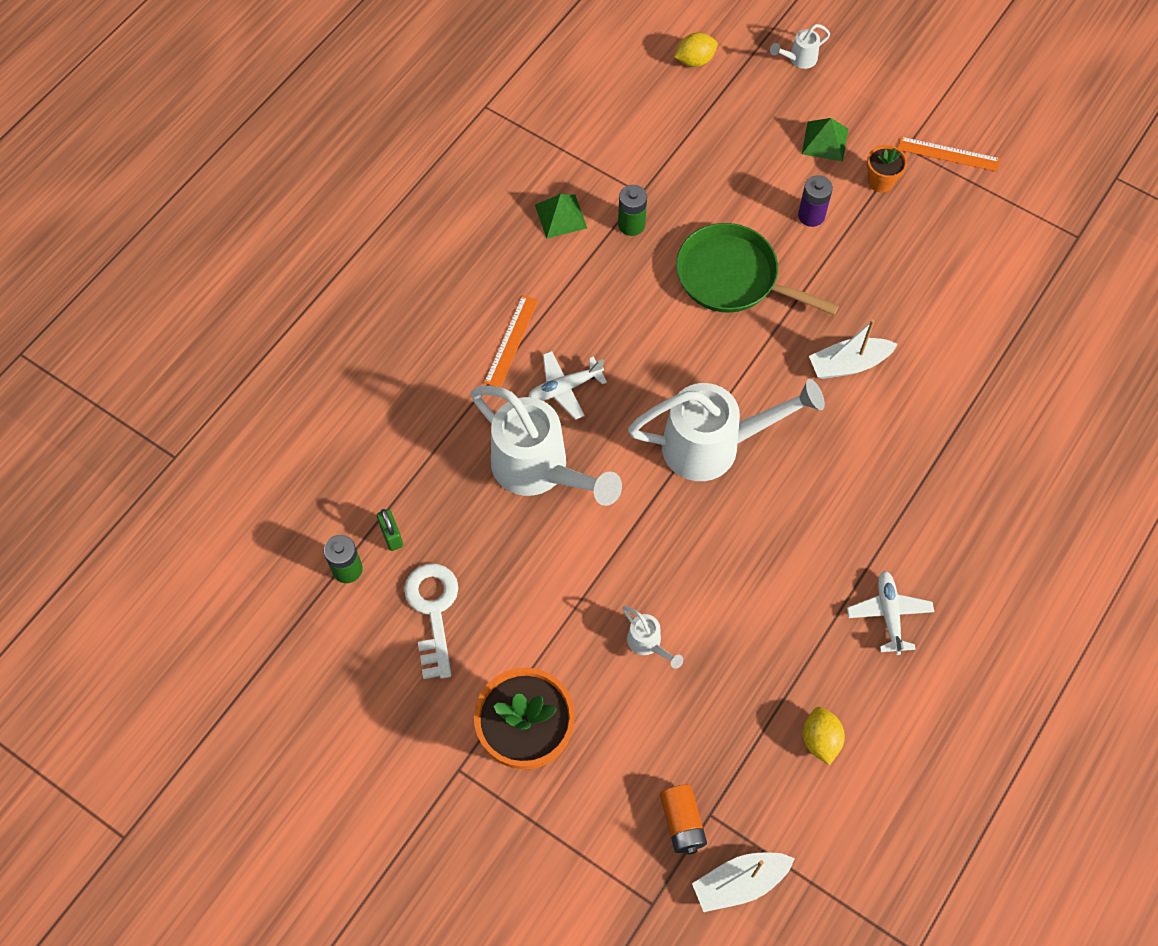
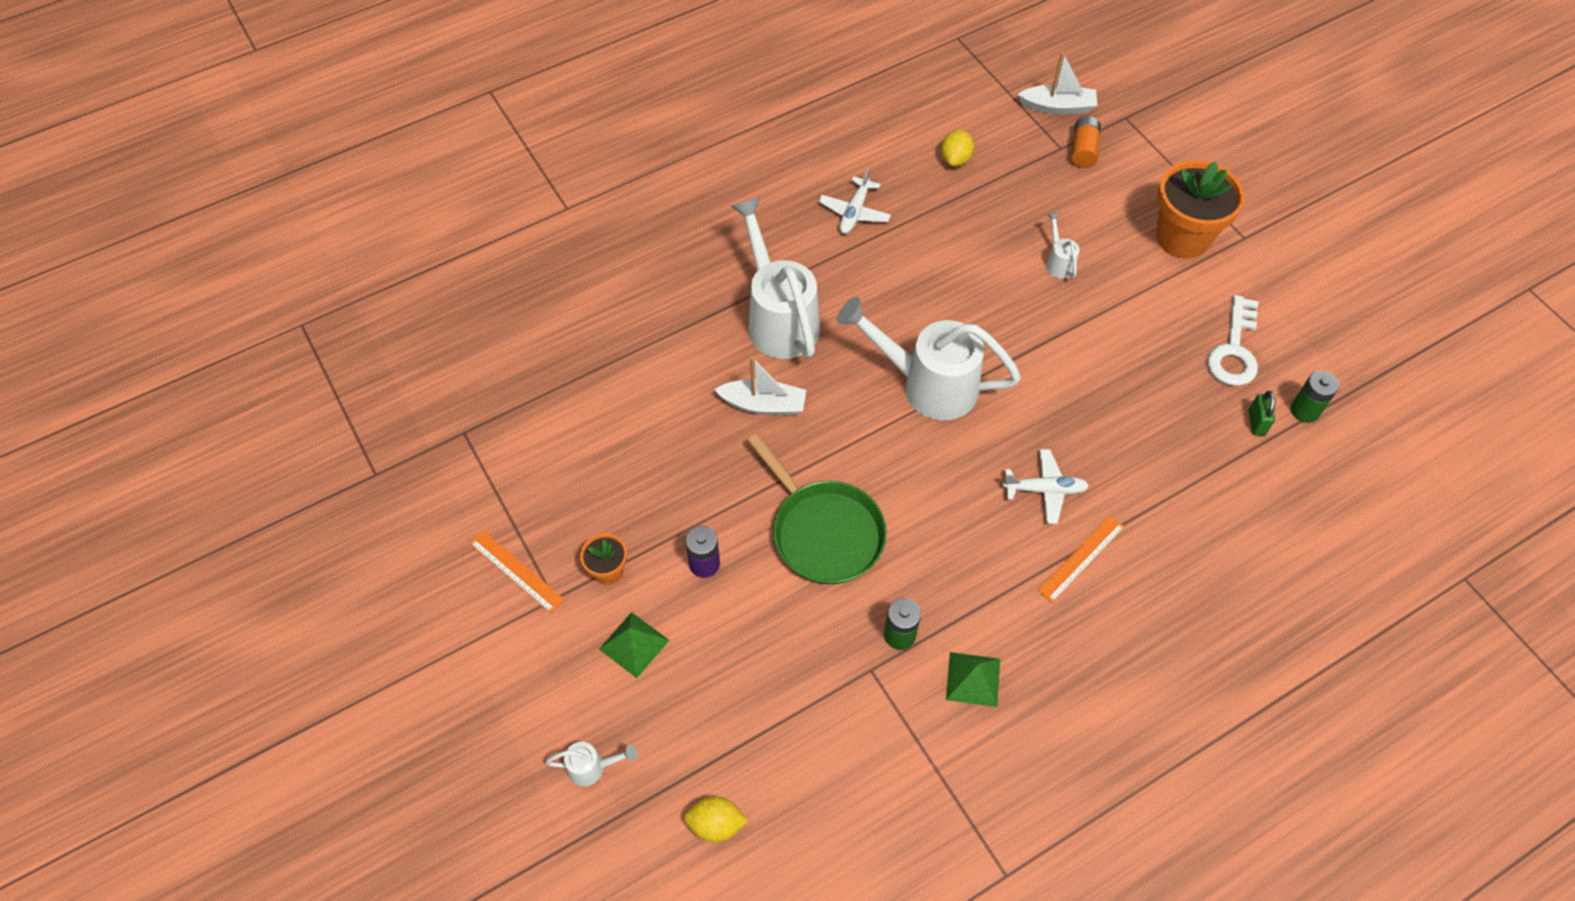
camera: 155 degrees left, 5 degrees down
(540, 471) = (1098, 425): white watering can -> white watering can (778, 317)

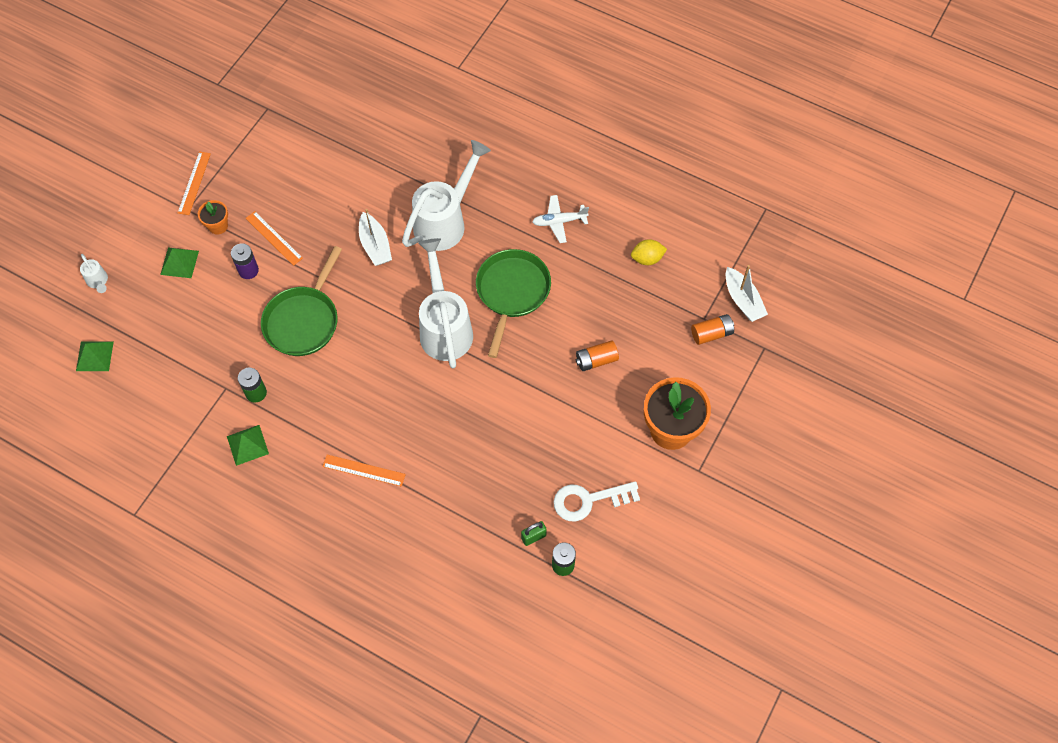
camera: 60 degrees right, 5 degrees up
(674, 512) = (274, 238): none -> orange ruler
(716, 824) = (94, 356): yellow lemon -> green pyramid
(921, 298) = (512, 292): none -> green pan
(1045, 490) = (403, 428): white plane -> none
(1058, 262) = (596, 360): white watering can -> orange battery

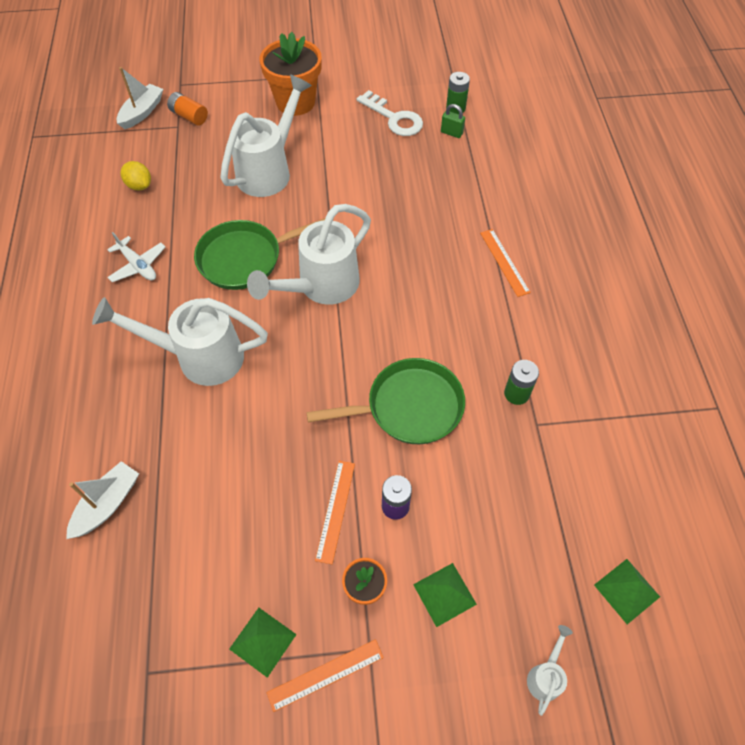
camera: 125 degrees left, 5 degrees down
(247, 445) = (568, 363): green pyramid -> green pyramid (263, 641)
(375, 245) = (272, 401): white boat -> white boat (107, 504)
(596, 360) = (269, 170): orange battery -> white watering can

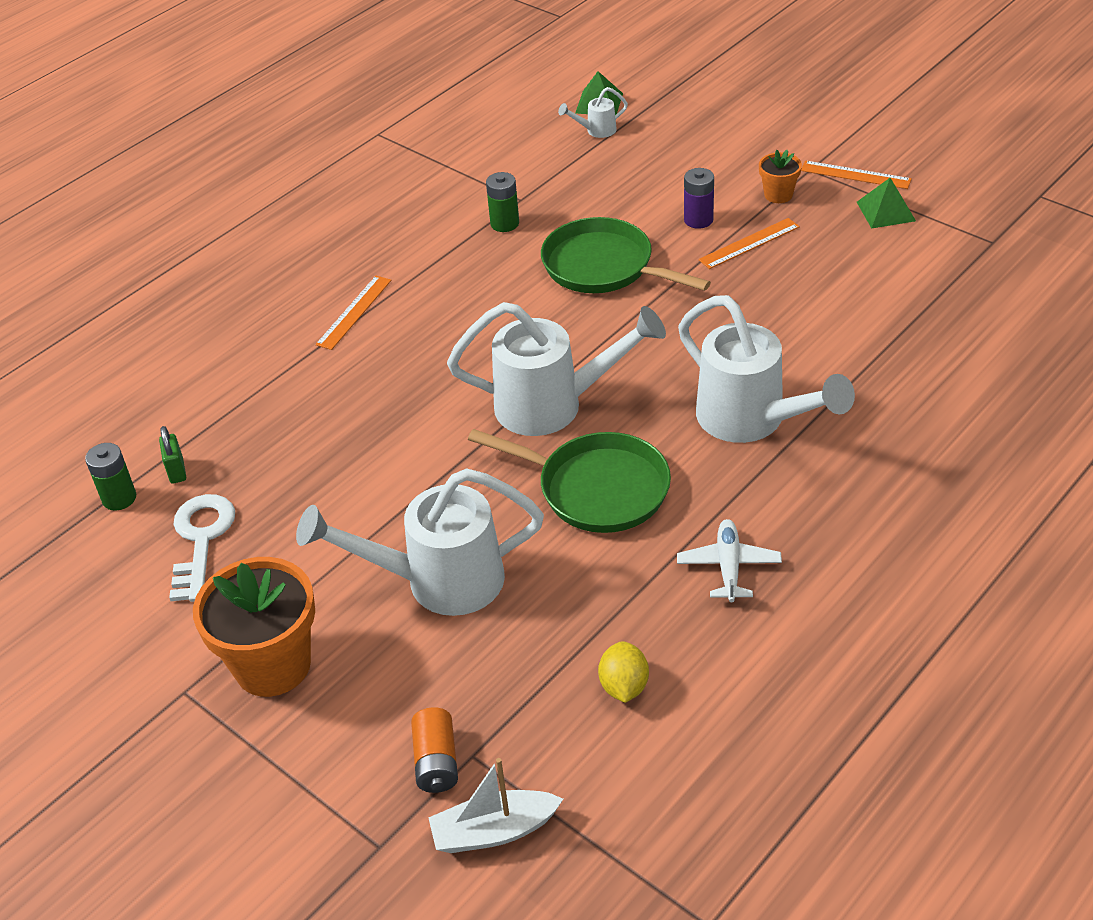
camera: 130 degrees left, 15 degrees down
(107, 504) = (949, 356): white boat -> none
(444, 594) = (723, 163): green pyramid -> none
(545, 675) = (706, 103): white watering can -> white watering can (596, 131)

